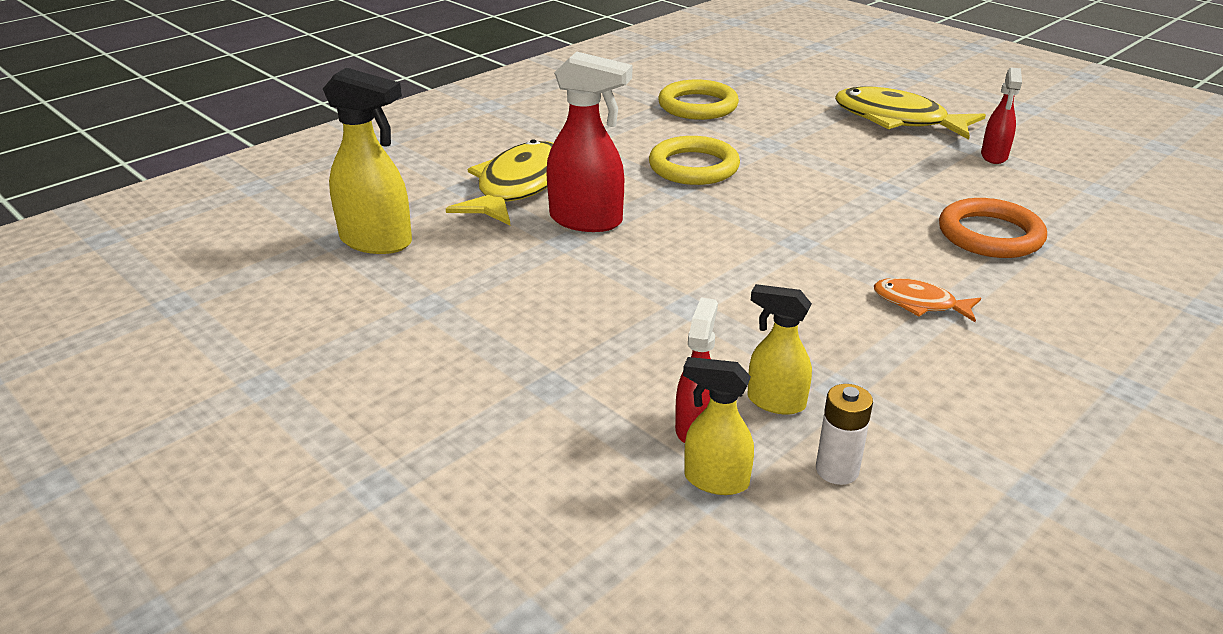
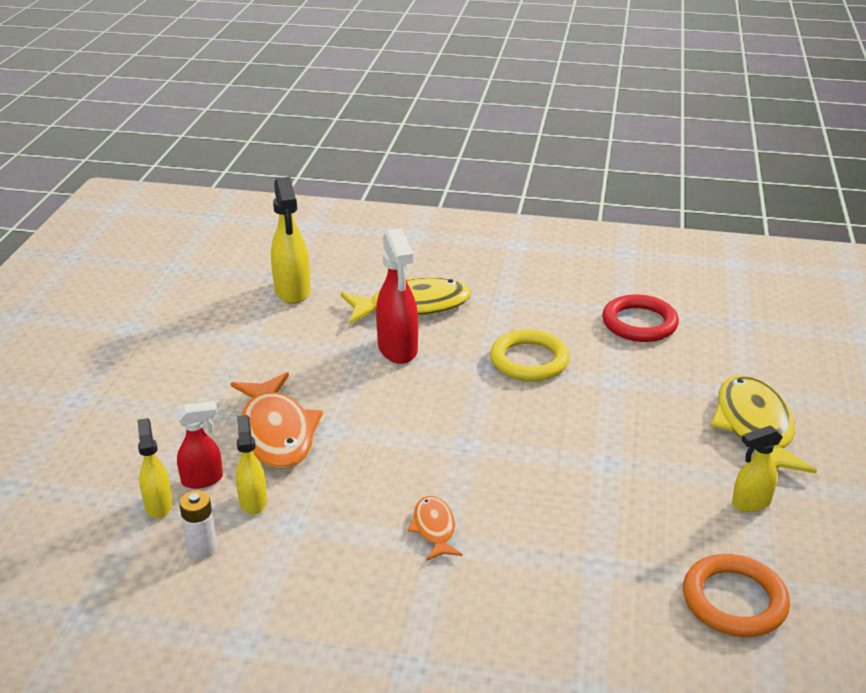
camera: 55 degrees right, 0 degrees up
(655, 343) = (276, 433): none -> orange fish
(698, 106) = (639, 323): yellow ring -> red ring
(990, 235) = (587, 537): orange ring -> orange ring (734, 600)
(994, 156) = (750, 503): red spray bottle -> yellow spray bottle

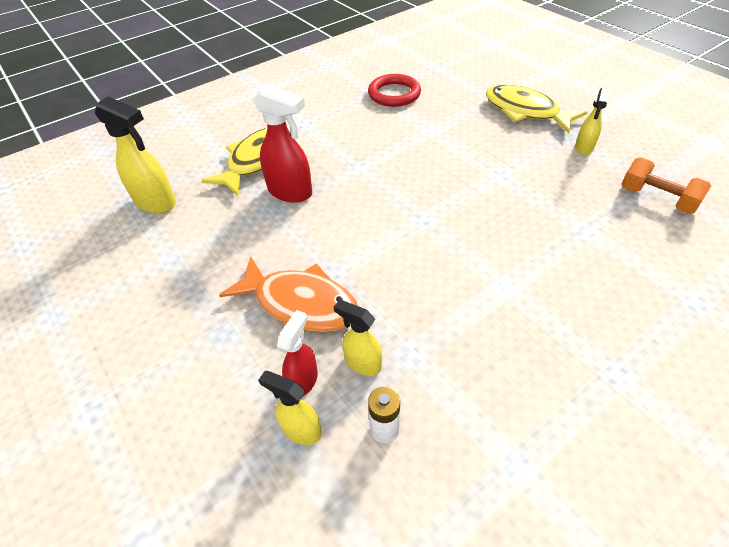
camera: 45 degrees left, 15 degrees up
(434, 528) = (488, 281): orange fish -> none
(529, 360) = (374, 148): yellow ring -> none
(734, 600) = (657, 199): orange ring -> orange dumbbell

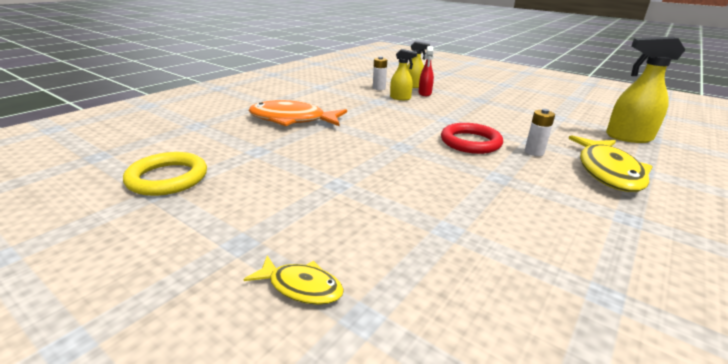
camera: 160 degrees right, 20 degrees down
(290, 192) = (534, 152): red spray bottle -> white battery
(300, 303) = (452, 109): orange fish -> orange fish (292, 120)
(394, 94) = (569, 299): red ring -> red ring (470, 142)
(525, 111) = (301, 287): yellow fish -> yellow fish, size x0.51
(584, 148) = (221, 226): yellow spray bottle -> none
(657, 199) = (167, 178): orange dumbbell -> yellow ring

